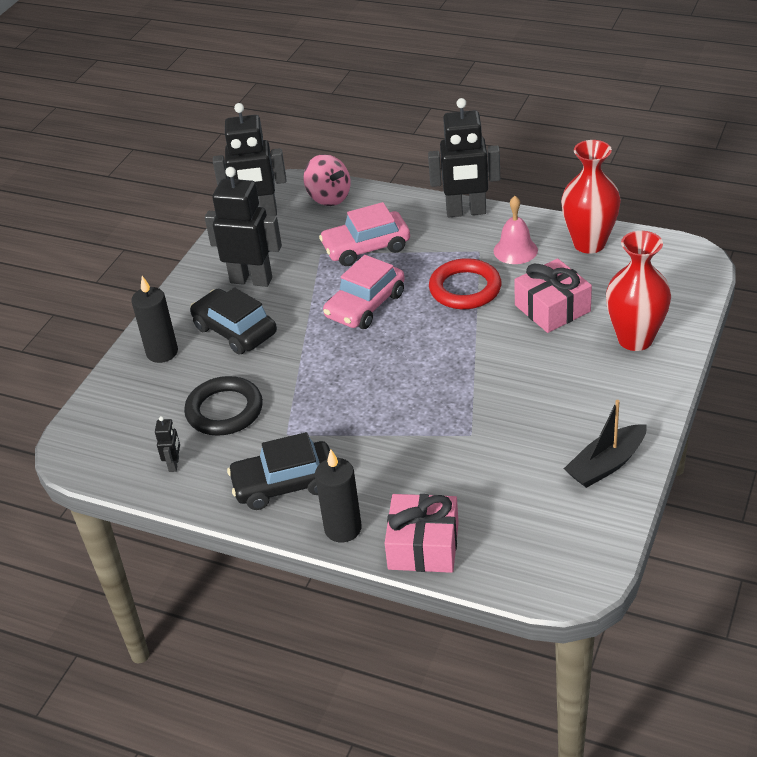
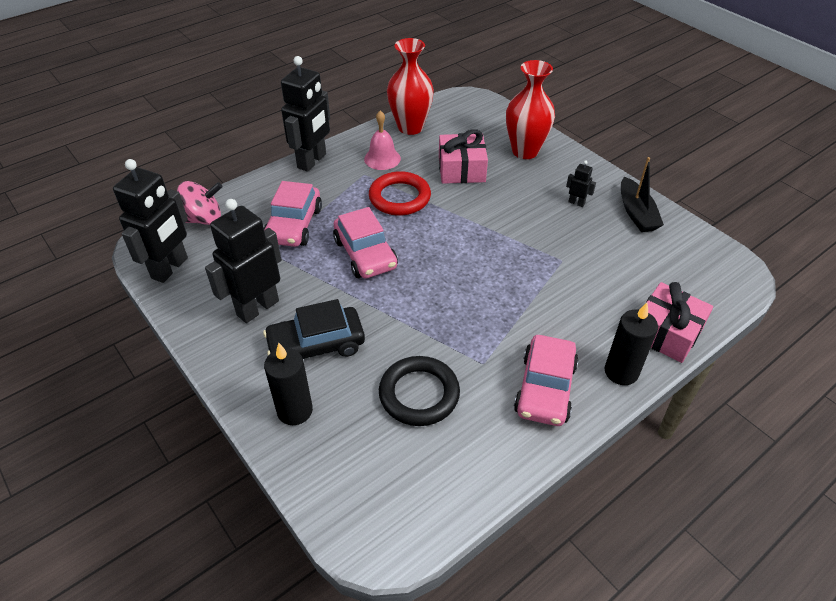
camera: 65 degrees left, 5 degrees up
(174, 464) = (464, 460): black robot -> black robot (576, 203)
(284, 484) = (545, 388): black car -> pink car

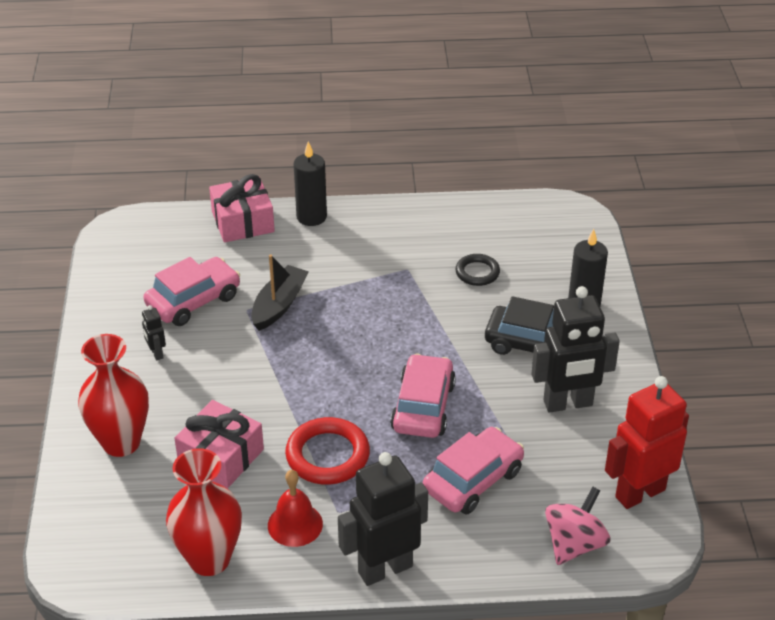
camera: 145 degrees left, 5 degrees down
(170, 268) = (639, 493): black robot -> red robot
(203, 219) = (574, 544): pink spinning top -> pink spinning top turned 105 degrees clockwise
(382, 158) = (295, 524): pink bell -> red bell
(419, 394) = (477, 272): black ring -> black ring, size x0.60
(545, 388) = (379, 233): pink car -> pink car (193, 301)
(636, 213) = (117, 314): black boat -> black boat (279, 305)

